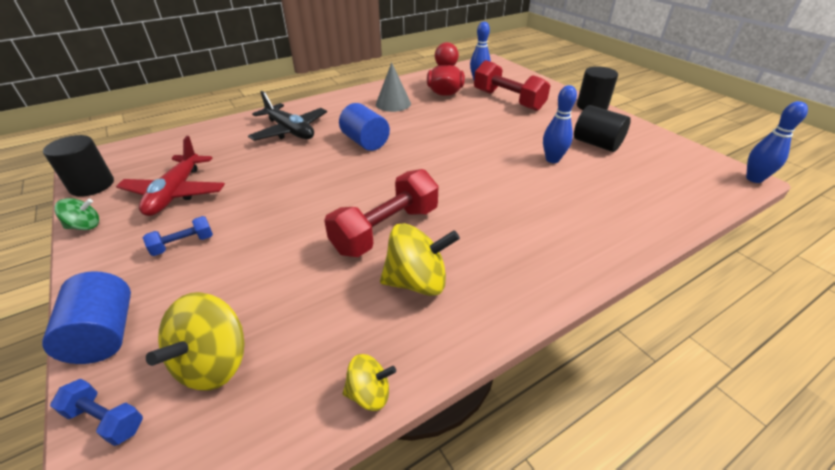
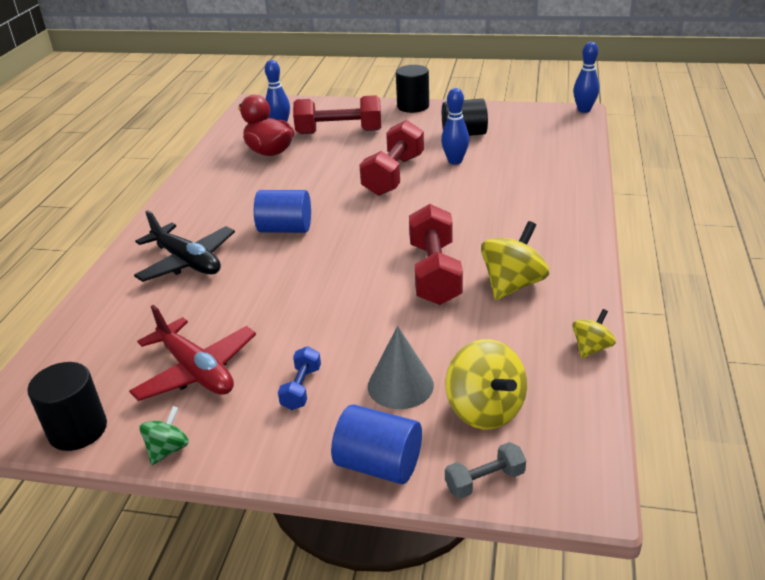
camera: 45 degrees left, 5 degrees down
(105, 419) = (485, 481): blue dumbbell -> grey dumbbell
(290, 131) = (187, 262): black plane -> black plane turned 45 degrees clockwise
(393, 104) = (239, 185): grey cone -> grey cone (400, 385)
(490, 145) = (393, 175): none -> red dumbbell

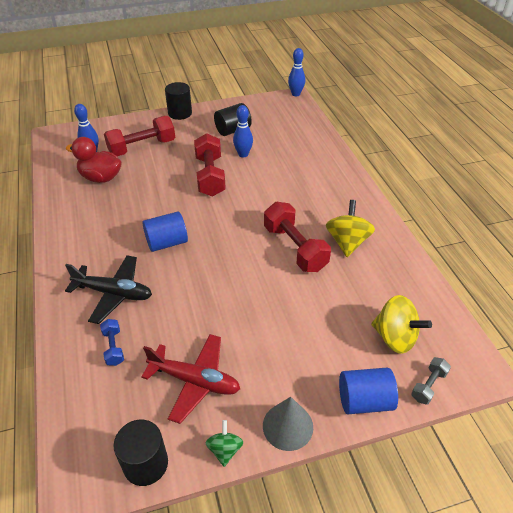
camera: 30 degrees left, 10 degrees up
(301, 388) = (276, 366): blue dumbbell -> blue dumbbell (113, 347)
(400, 385) = (335, 339): grey cone -> grey cone (288, 426)
(591, 348) = (420, 273): yellow spinning top -> none

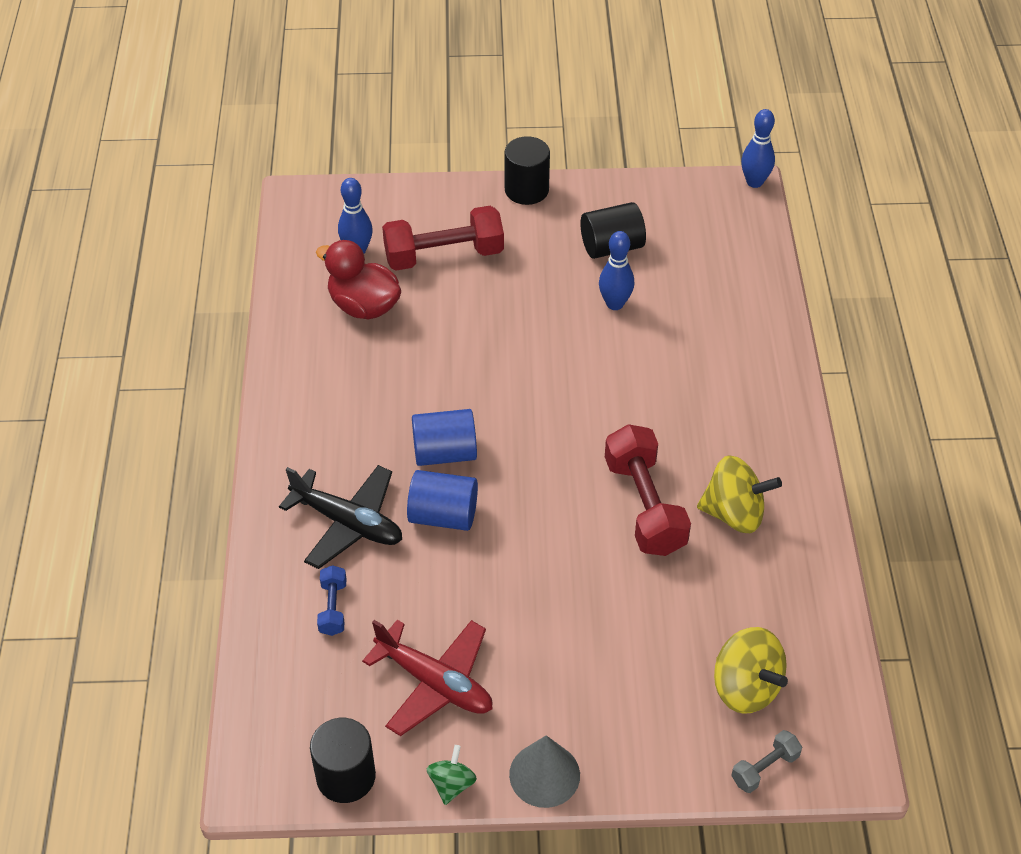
camera: 15 degrees right, 5 degrees up
(210, 176) = (545, 338): red dumbbell -> none
(347, 242) = (734, 513): yellow spinning top -> yellow spinning top turned 75 degrees clockwise
(364, 401) = (663, 767): blue cylinder -> blue cylinder (443, 515)

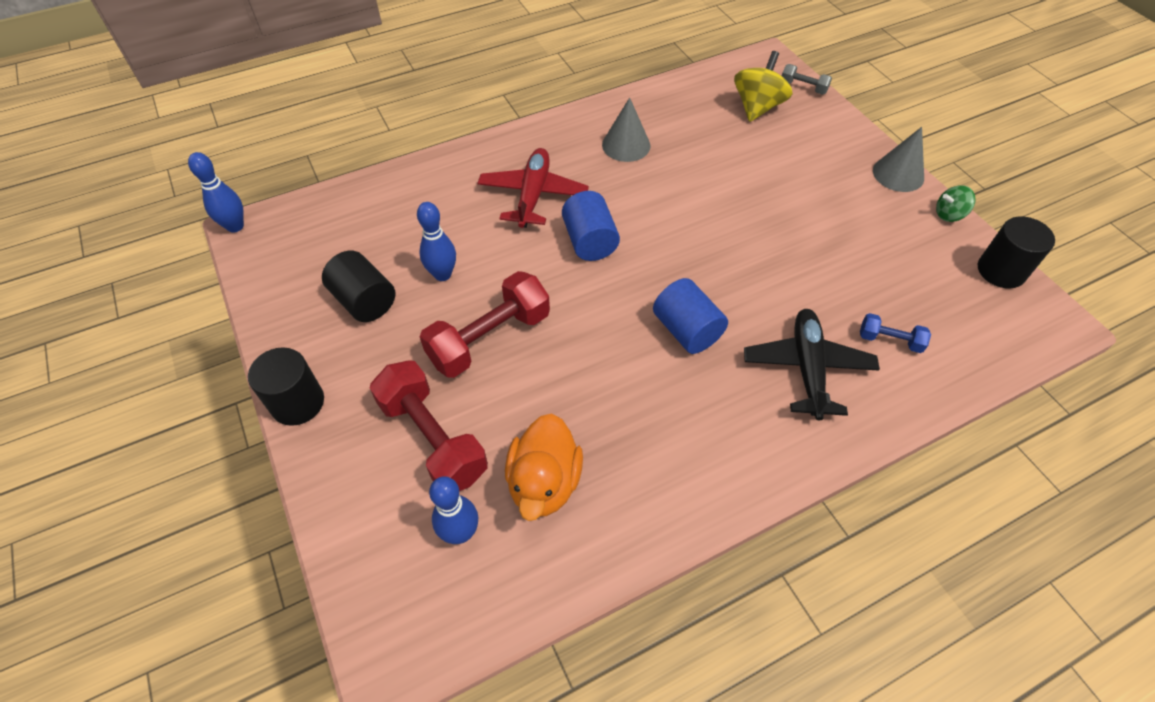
camera: 115 degrees left, 5 degrees up
(333, 608) = (889, 340): blue dumbbell -> blue dumbbell turned 45 degrees clockwise
(364, 306) = (544, 482): red duck -> orange duck
(435, 683) = (890, 251): red plane -> red plane (533, 195)
(443, 515) = (749, 305): blue cylinder -> blue cylinder (589, 241)
(644, 506) = (652, 191): red dumbbell -> red dumbbell (489, 338)
(734, 513) = (626, 145): yellow spinning top -> grey cone

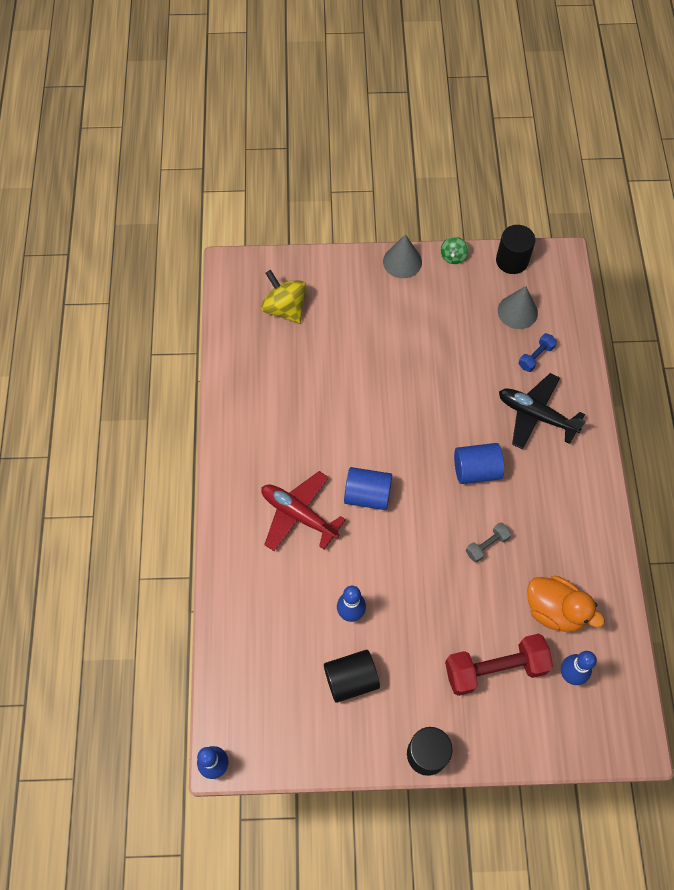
camera: 65 degrees left, 10 degrees up
(489, 338) = (427, 601): red dumbbell -> none
(626, 145) = (277, 422): grey cone -> grey cone (517, 311)
(803, 87) = (280, 265): grey dumbbell -> grey dumbbell (487, 545)

